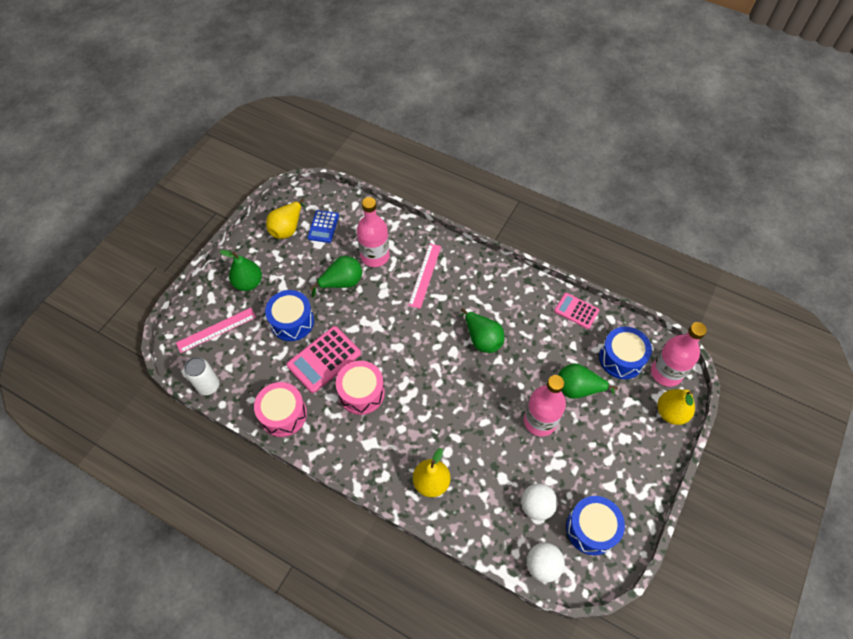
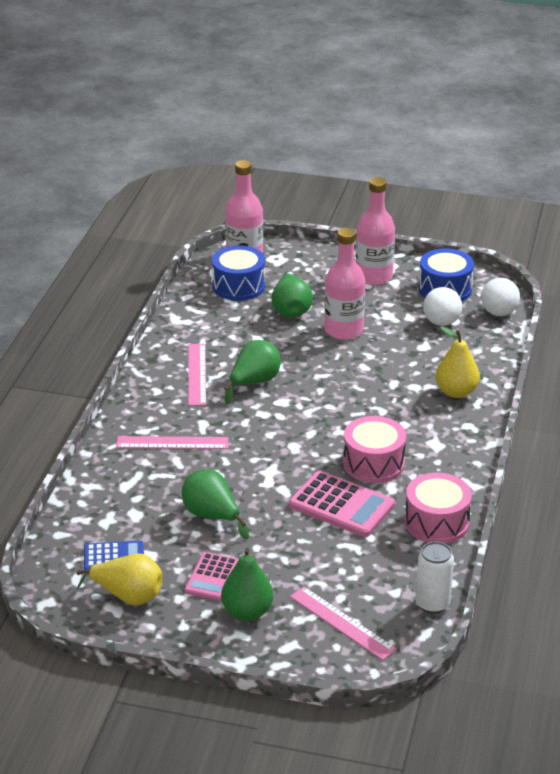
camera: 105 degrees left, 25 degrees down
(292, 322) = (296, 549): blue drum -> none
(375, 256) = (154, 494): pink bottle -> pink bottle (374, 276)
(502, 305) = (197, 374): none -> pink ruler
(576, 311) = (185, 320): pink calculator -> pink calculator (212, 577)
(671, 412) = (292, 253): yellow pear -> none

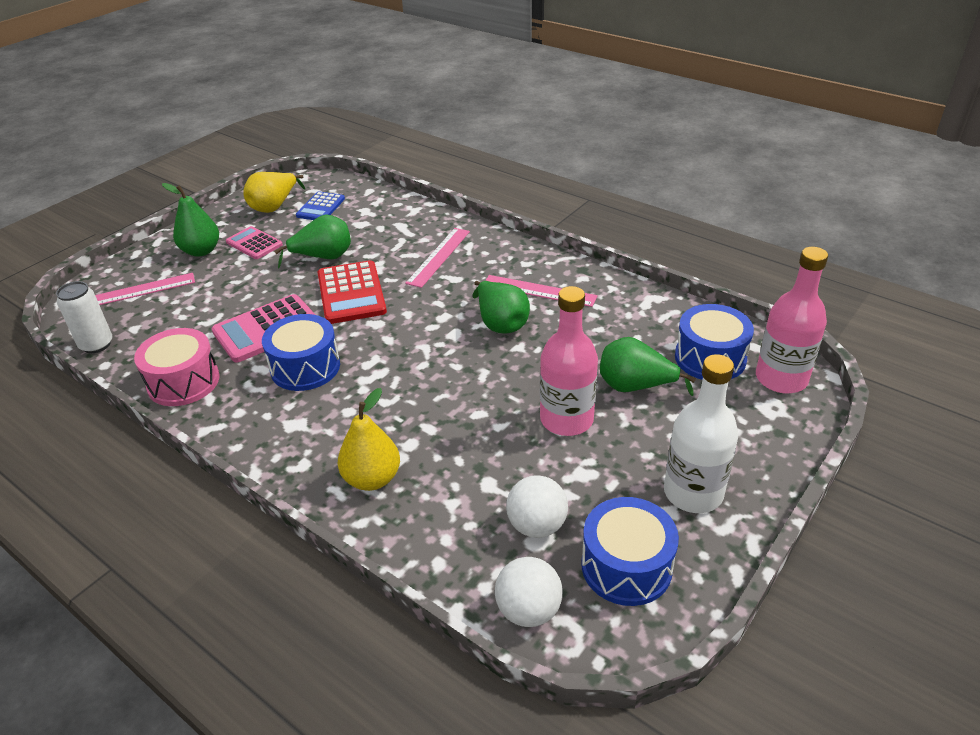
camera: 115 degrees right, 5 degrees up
(260, 476) = (351, 293): none -> red calculator
(373, 463) = (305, 367): pink drum -> blue drum
(374, 276) = (693, 493): pink bottle -> white bottle

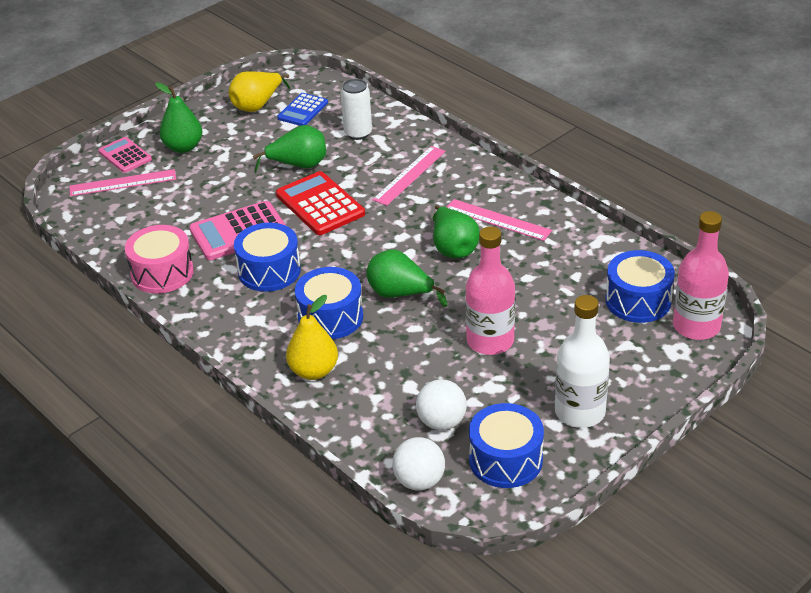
camera: 10 degrees right, 0 degrees up
(96, 344) = (87, 231): white can -> white can (358, 133)
(254, 243) = (234, 144): pink calculator -> pink calculator (125, 156)
(351, 293) = (320, 204): red calculator -> red calculator turned 150 degrees clockwise
(381, 412) = (330, 317): none -> blue drum
(635, 387) = (560, 319): green pear -> green pear (400, 294)

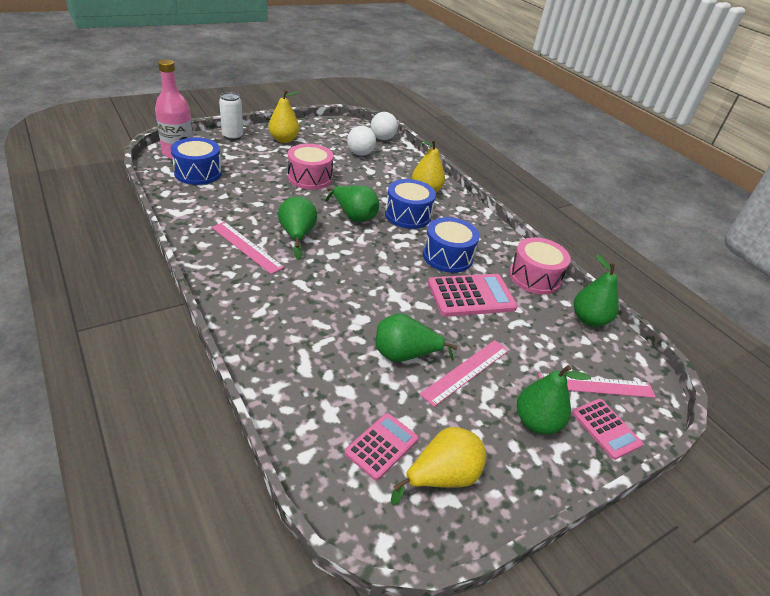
camera: 175 degrees left, 0 degrees up
(109, 240) = (589, 319): none -> green pear
(303, 110) = (381, 446): blue calculator -> pink calculator
(320, 204) = (393, 303): red calculator -> none
(358, 133) = (325, 383): white can -> white can (232, 136)
(409, 175) = (296, 310): pink ruler -> pink ruler (466, 371)
(490, 341) = (310, 178): pink bottle -> pink drum
(505, 460) = (335, 134): blue drum -> none
(580, 412) = (284, 140): white bottle -> yellow pear

